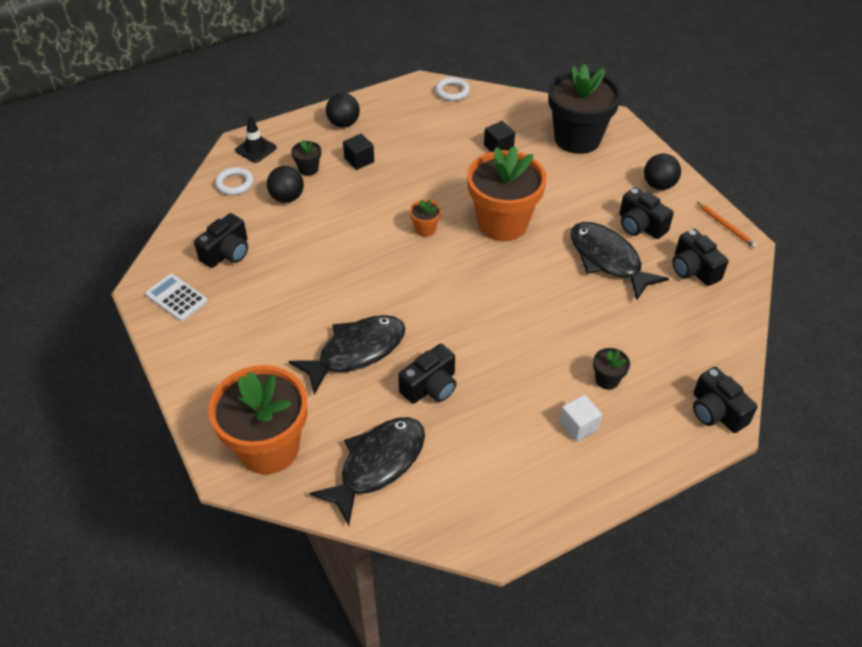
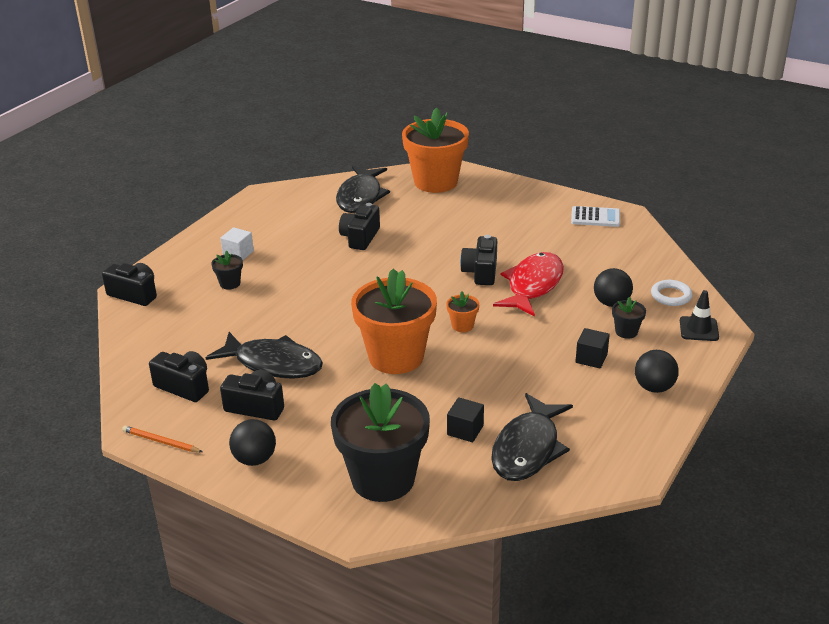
camera: 150 degrees right, 15 degrees down
(227, 253) = (601, 252): black camera -> black camera (481, 272)
(327, 243) = (533, 285): none -> red fish
(356, 351) = (431, 236): black fish -> black fish (528, 449)
(452, 92) = (585, 479): white ring -> none

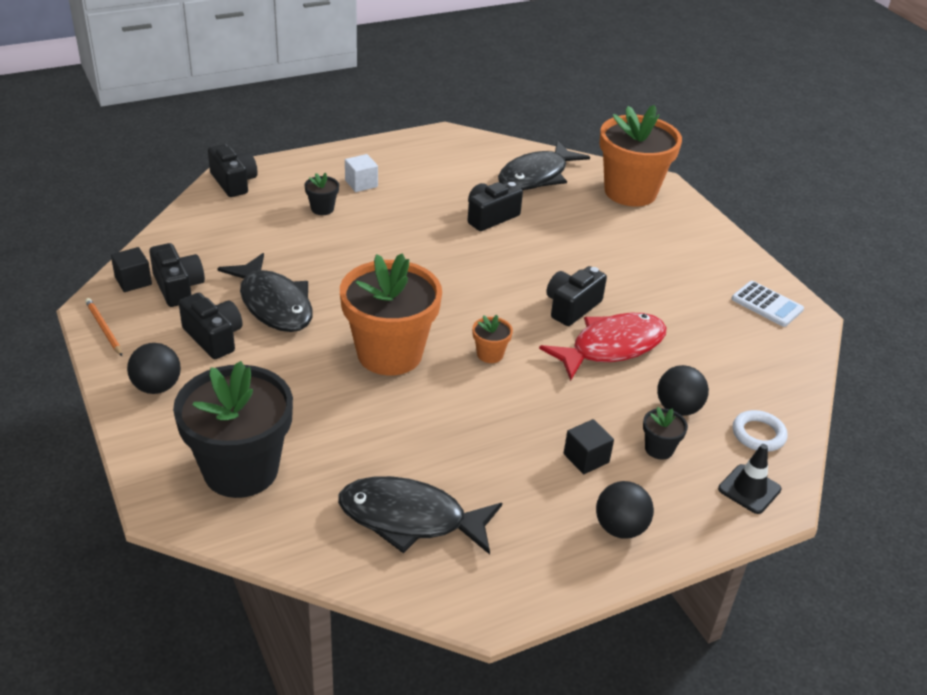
camera: 30 degrees right, 5 degrees up
(465, 430) = (370, 464): black cube -> black cube (133, 281)
(528, 449) = (410, 519): black fish -> black fish turned 45 degrees clockwise

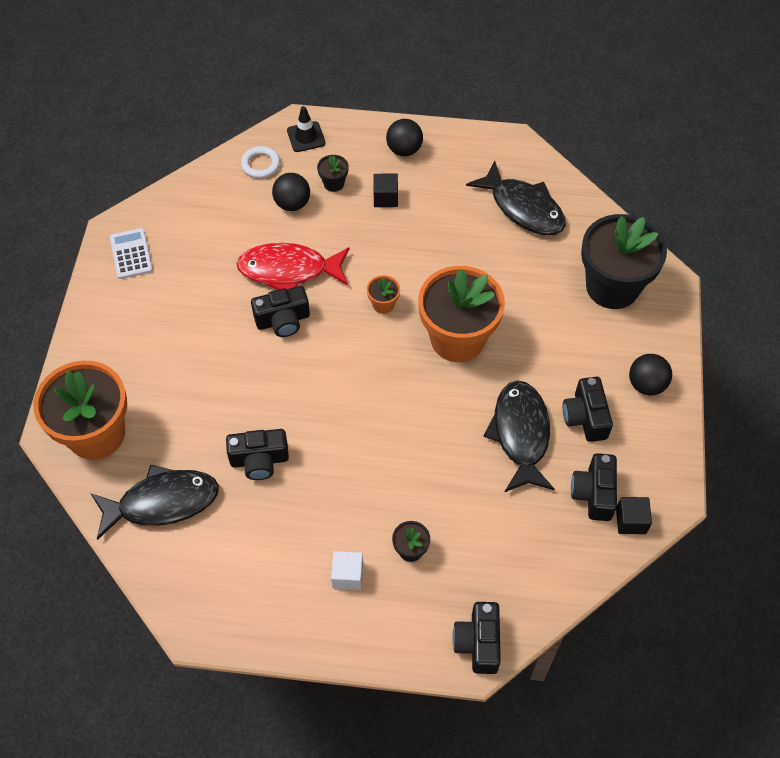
camera: 145 degrees left, 20 degrees up
(104, 328) = (671, 469): orange pencil -> none

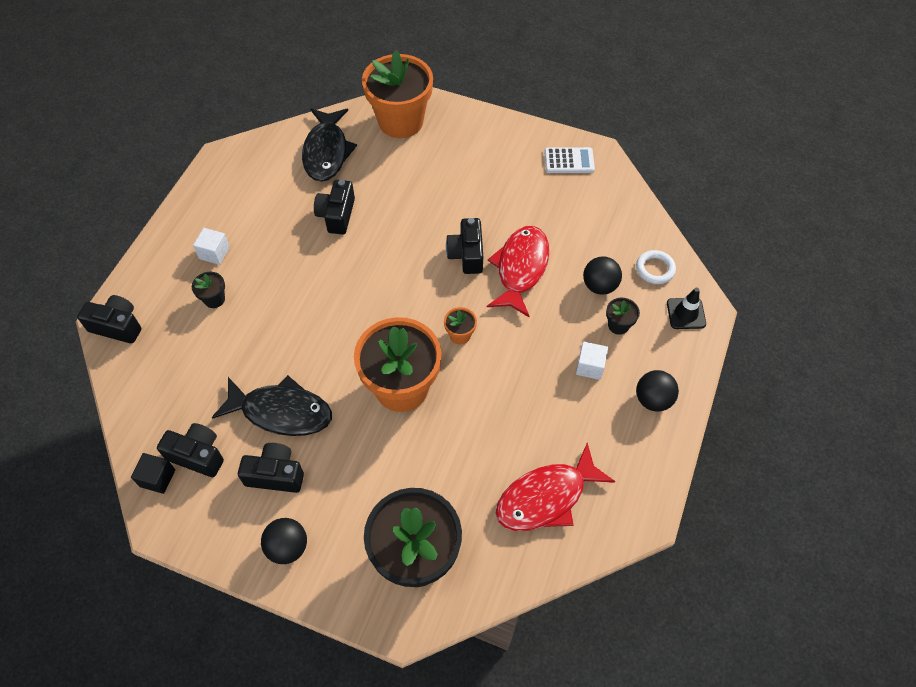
camera: 105 degrees right, 0 degrees up
(385, 198) = (590, 366): black cube -> white cube
(523, 208) = (546, 497): black fish -> red fish

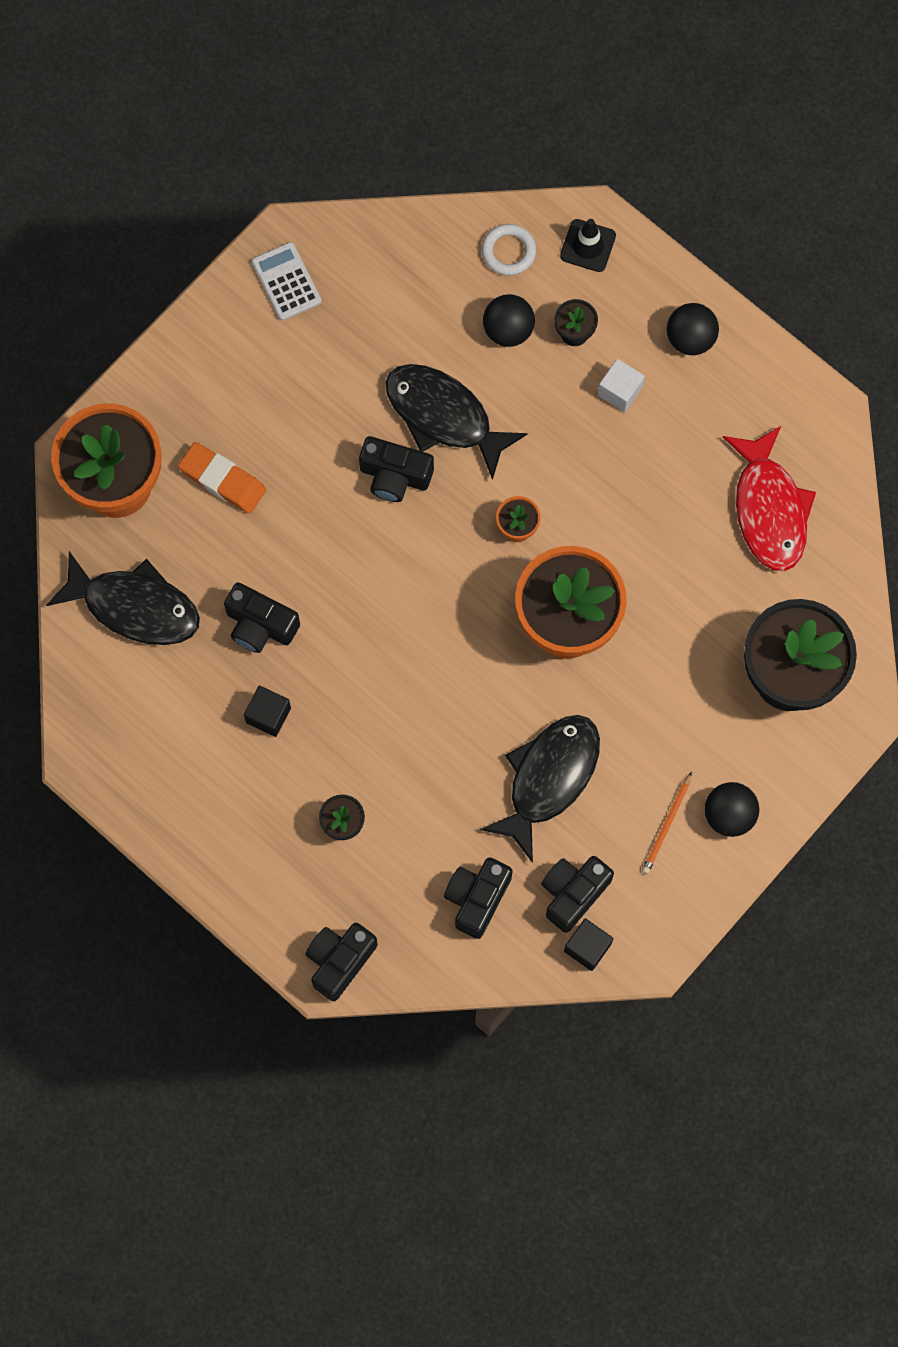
camera: 70 degrees left, 15 degrees up
(214, 253) = (263, 808): white cube -> none
(267, 504) = (667, 825): none -> orange pencil
(275, 474) = (632, 806): black camera -> black camera (477, 898)
(278, 237) = (268, 715): none -> black cube
(425, 169) = (222, 480): none -> orange eraser
(520, 268) = (444, 416): red fish -> black fish
(569, 161) = (286, 282): white calculator -> white calculator turned 45 degrees counterclockwise

